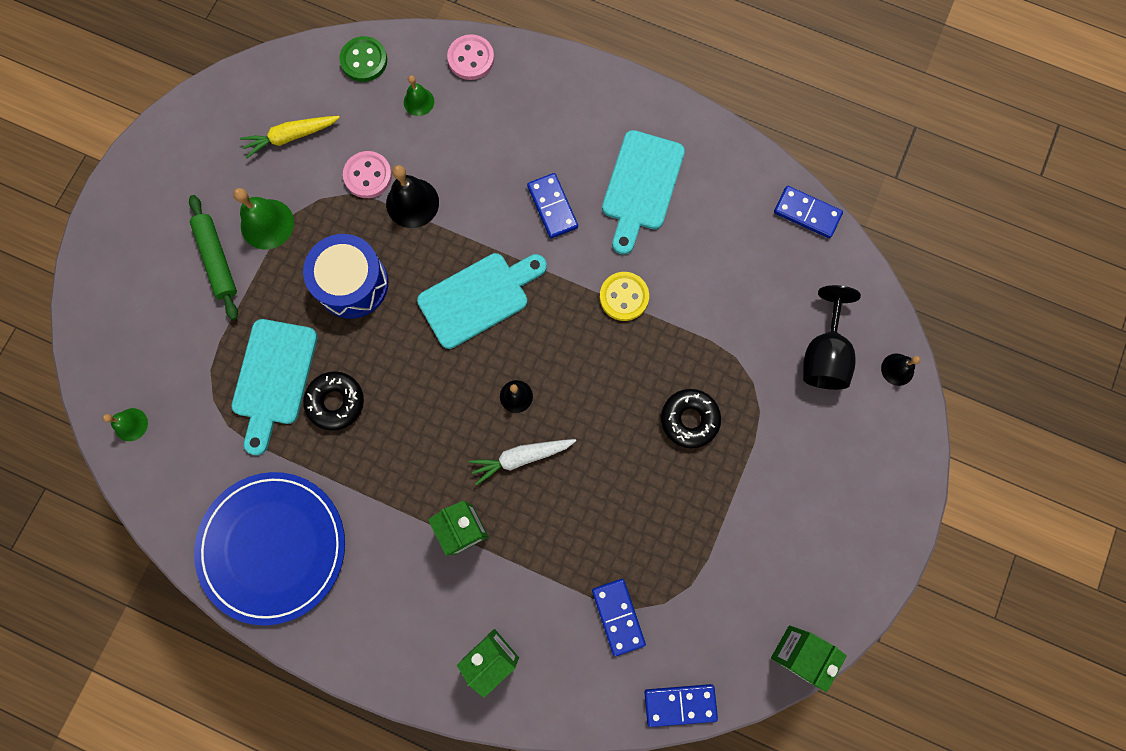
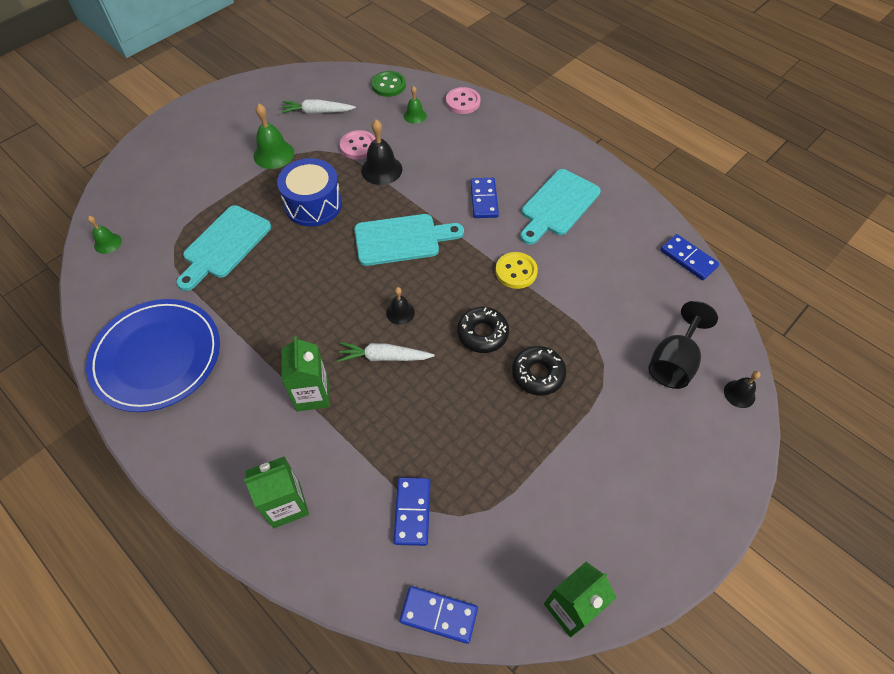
camera: 20 degrees right, 20 degrees down
(217, 260) = (228, 165): green rolling pin -> none
(291, 137) = (317, 112): yellow carrot -> white carrot
(336, 402) = (260, 274): black donut -> black donut (482, 333)

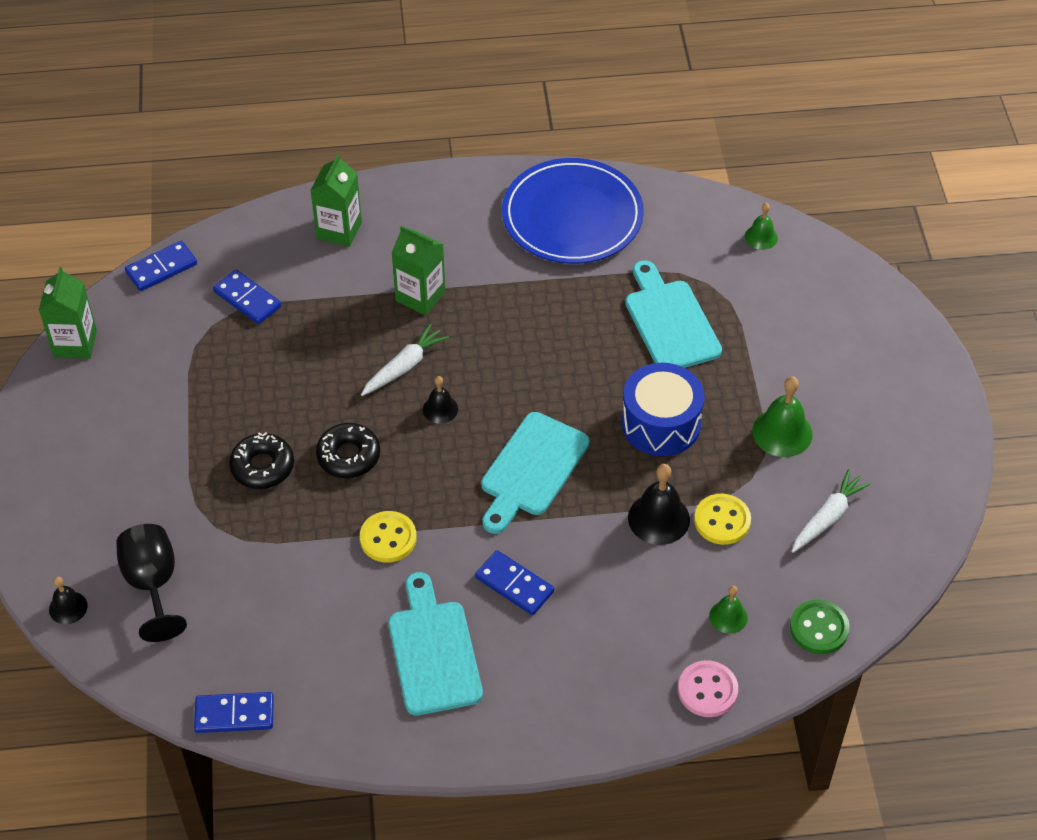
camera: 130 degrees right, 5 degrees down
(358, 146) = (722, 521): pink button -> yellow button

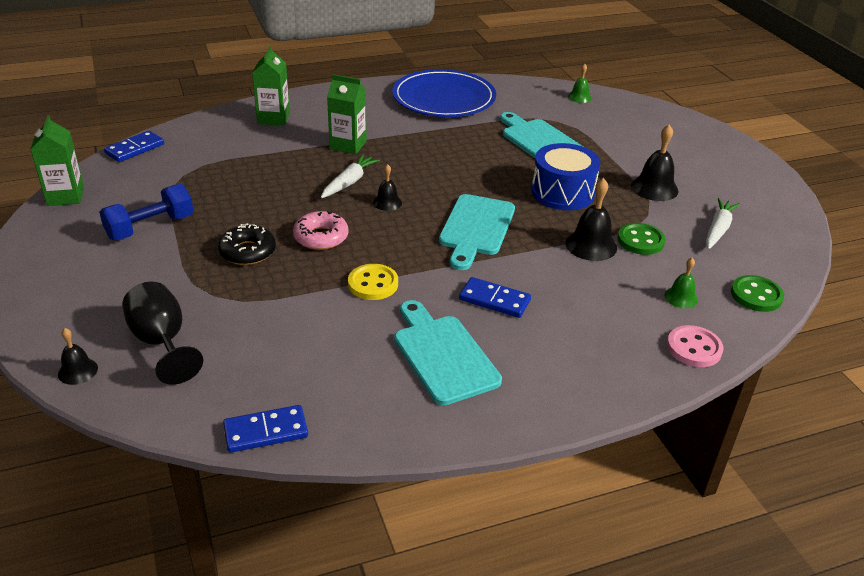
camera: 15 degrees left, 15 degrees down
(162, 410) = (150, 227): none -> blue dumbbell
(247, 299) = (210, 159): blue domino -> none
(348, 456) = (321, 237): black donut -> pink donut
(722, 521) = (640, 241): yellow button -> green button
(782, 432) = (654, 188): green bell -> black bell

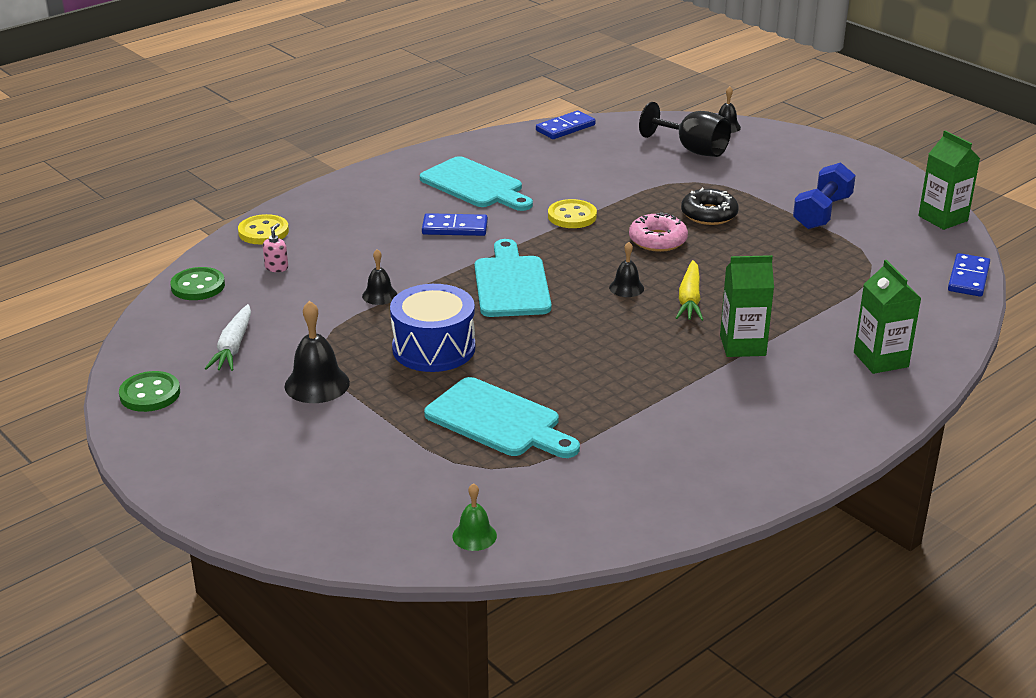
camera: 160 degrees right, 5 degrees down
(349, 182) = (689, 299): white carrot -> yellow carrot
(444, 98) = (692, 465): blue plate -> none
(591, 245) = (379, 295): black bell -> black bell, size x0.60
(640, 241) = (325, 312): green button -> green button (150, 394)
(681, 297) = (276, 268): green bell -> pink soap dispenser
(694, 348) = (263, 232): pink button -> yellow button

